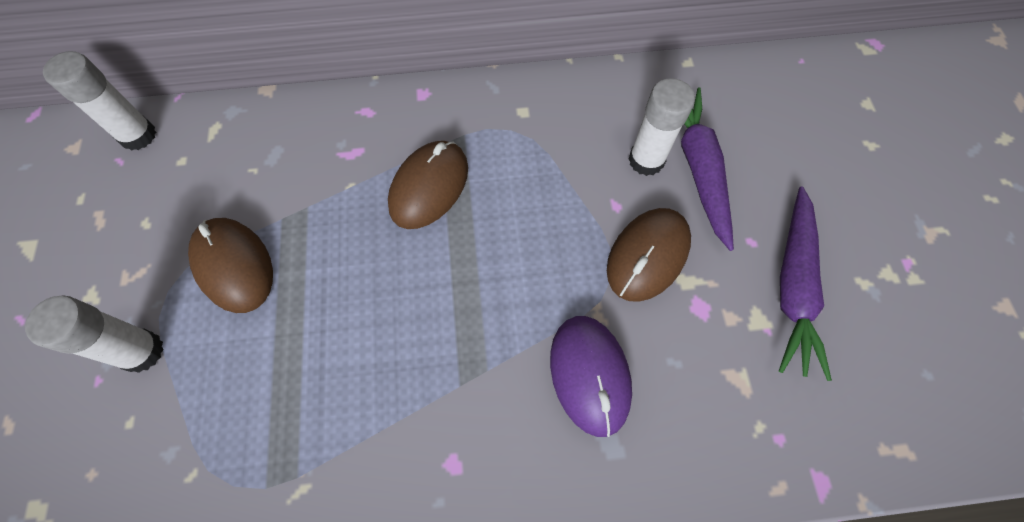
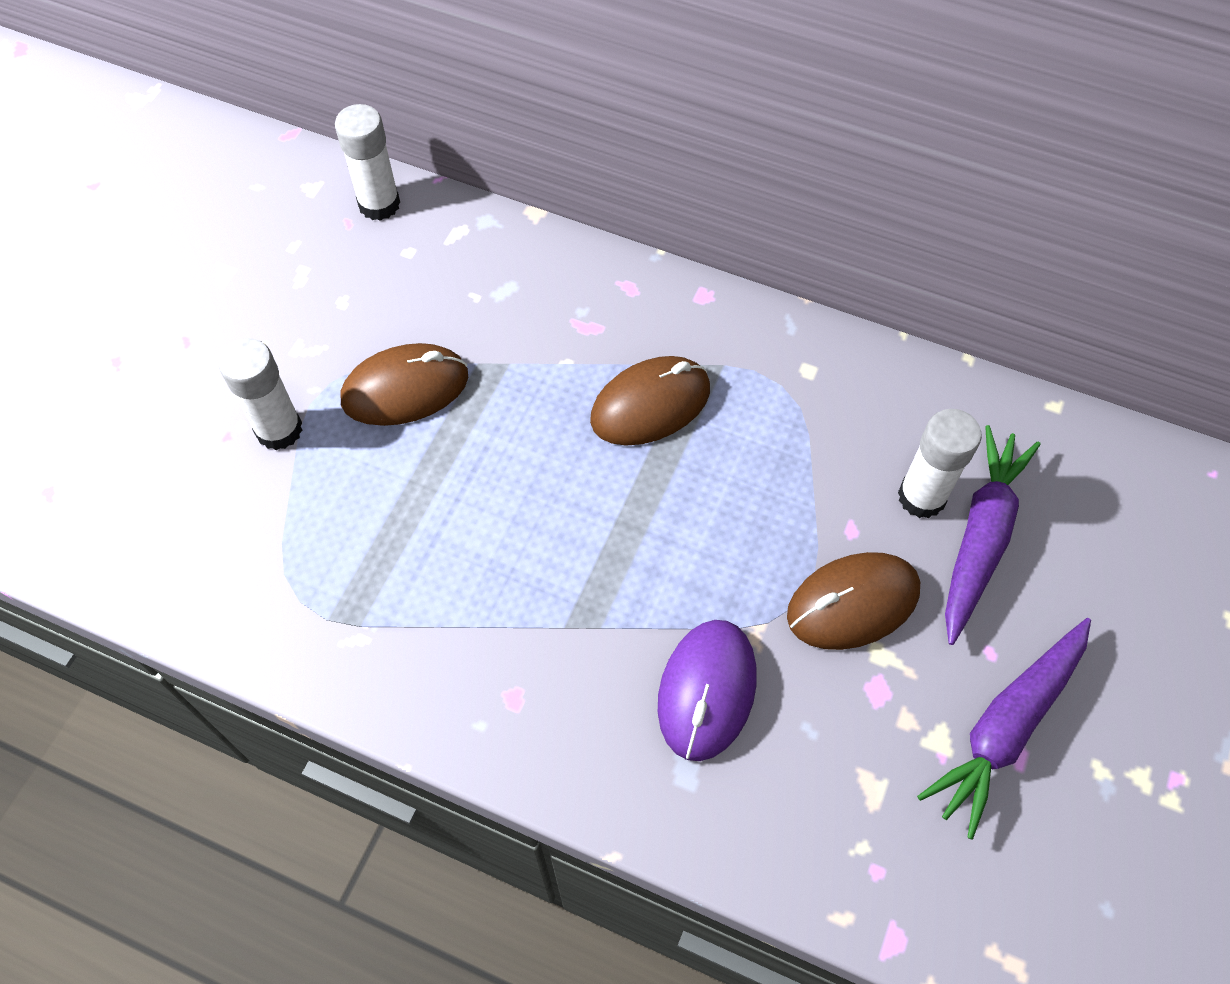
camera: 30 degrees right, 5 degrees down
(234, 266) = (405, 389): brown mouse -> brown mouse turned 75 degrees clockwise

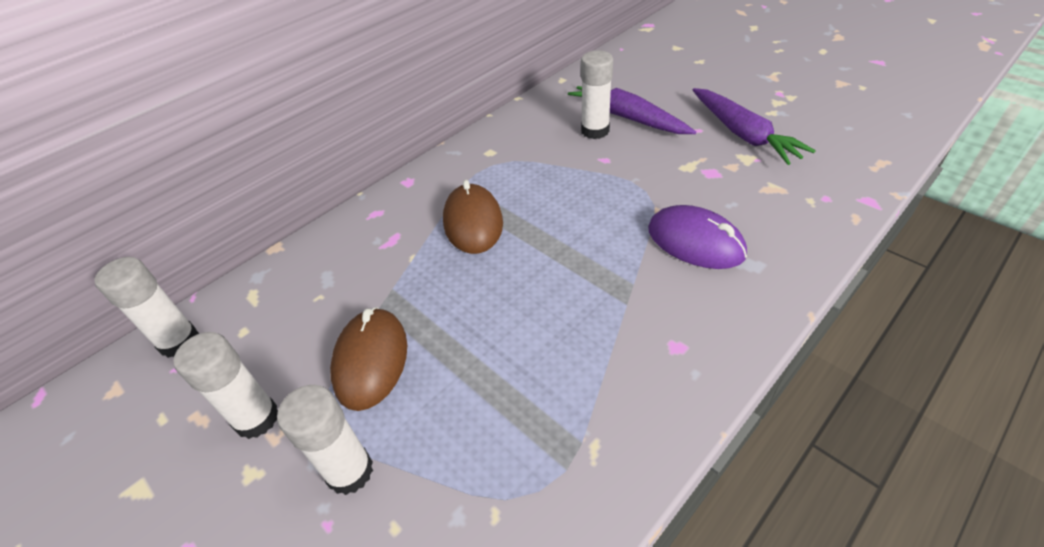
camera: 65 degrees left, 15 degrees down
(312, 323) = (257, 418): none -> white glue stick
(852, 603) = (653, 169): brown mouse -> none

